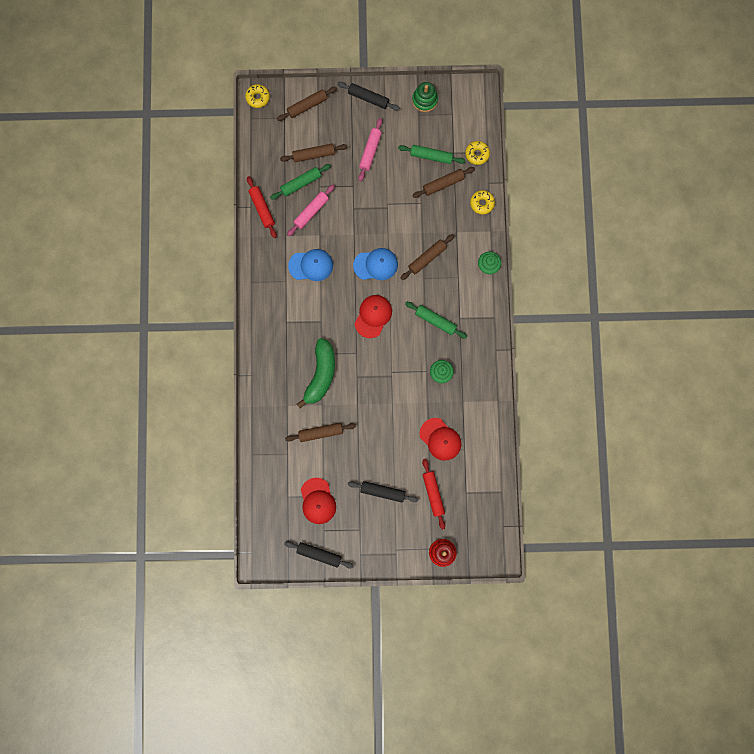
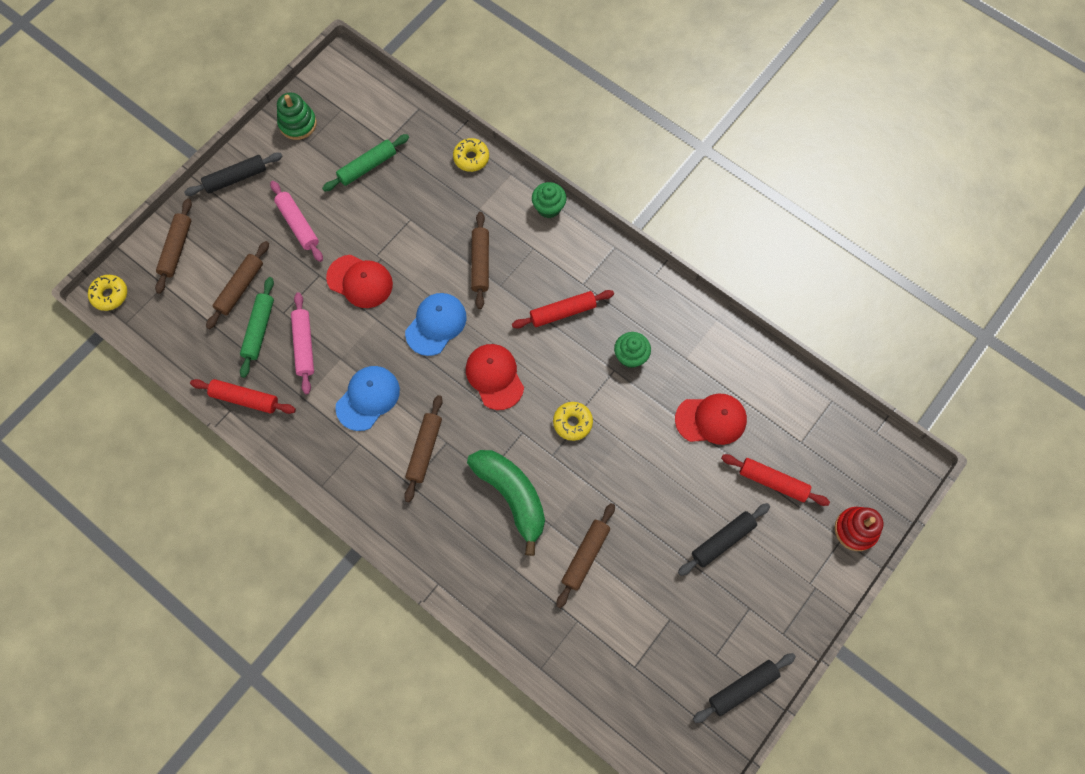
camera: 50 degrees left, 10 degrees down
(318, 501) = (670, 632): red cap -> red cap (360, 281)
(435, 321) = (562, 312): green rolling pin -> red rolling pin
(443, 184) = (411, 179): brown rolling pin -> brown rolling pin (425, 450)
(477, 154) = (411, 120): yellow donut -> yellow donut (572, 423)

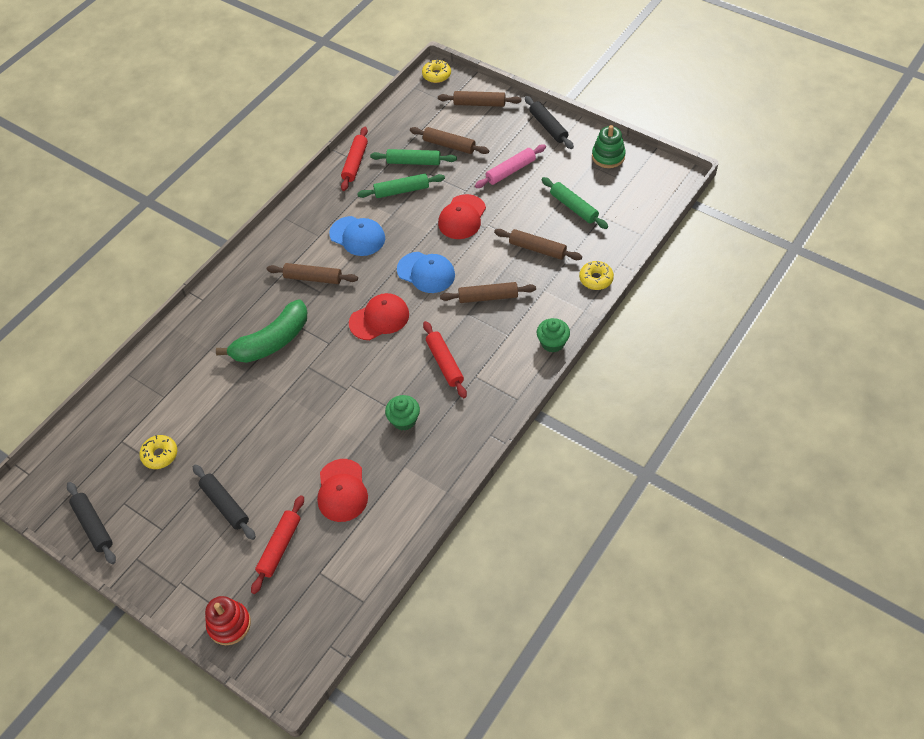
camera: 90 degrees right, 15 degrees down
(304, 345) = (402, 191): pink rolling pin -> green rolling pin
(572, 423) = (338, 379): yellow donut -> yellow donut (160, 455)
(585, 556) = (218, 398): brown rolling pin -> brown rolling pin (537, 249)

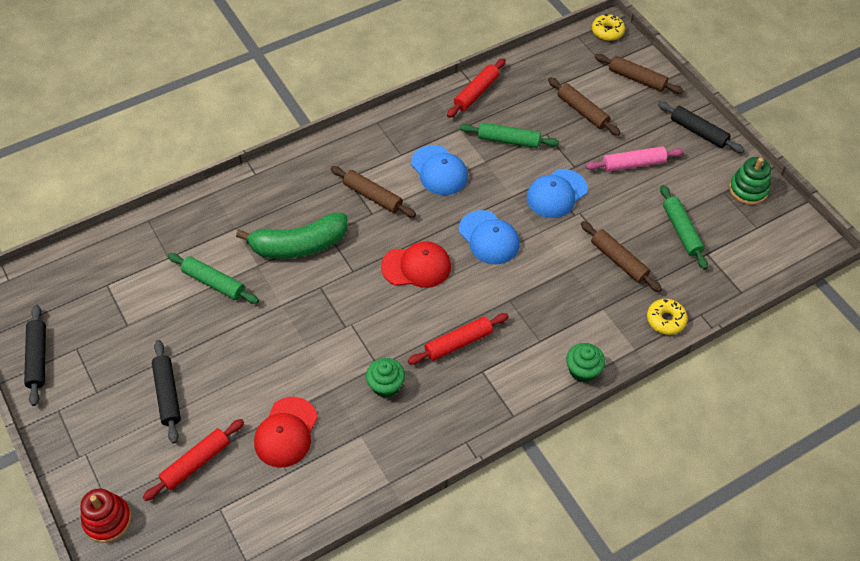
camera: 20 degrees right, 0 degrees up
(160, 455) = (134, 315): yellow donut -> none
(414, 162) = (536, 115): green rolling pin -> green rolling pin (214, 283)
(445, 363) = (458, 343): red rolling pin -> red rolling pin turned 60 degrees clockwise
(462, 217) = (556, 194): red cap -> blue cap
(488, 297) = (539, 291): brown rolling pin -> none
(548, 127) = (698, 132): black rolling pin -> black rolling pin turned 45 degrees counterclockwise

